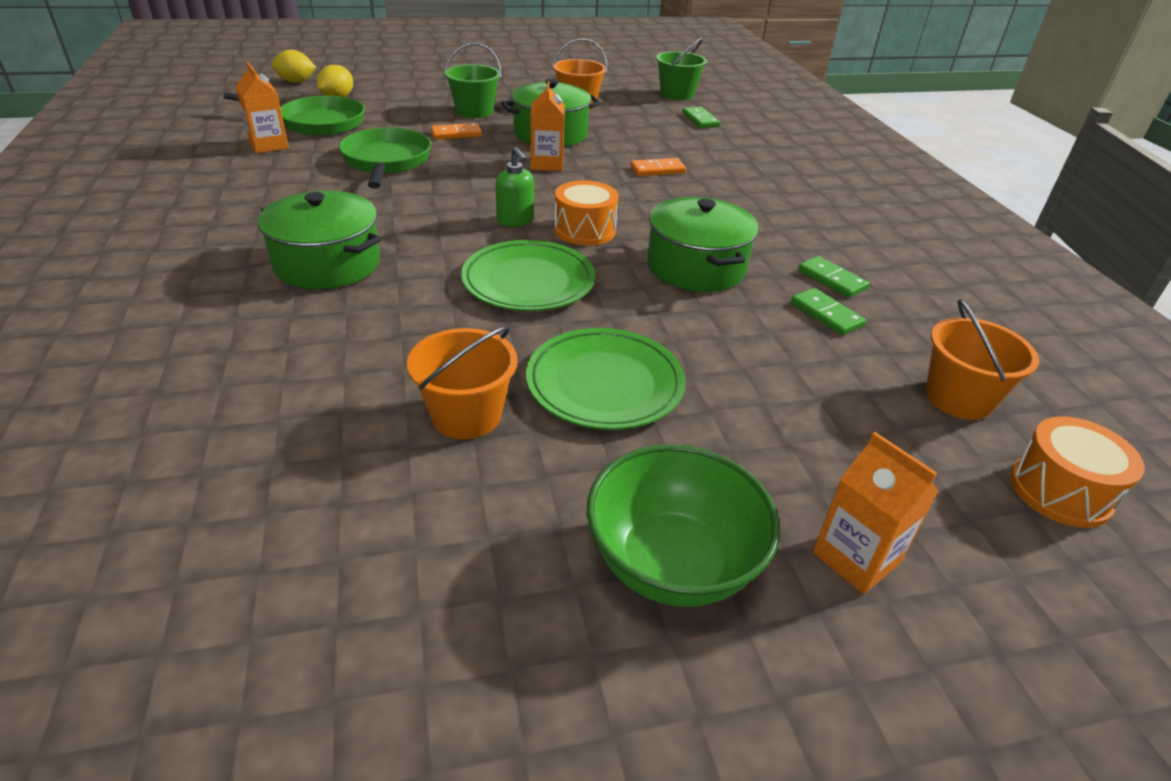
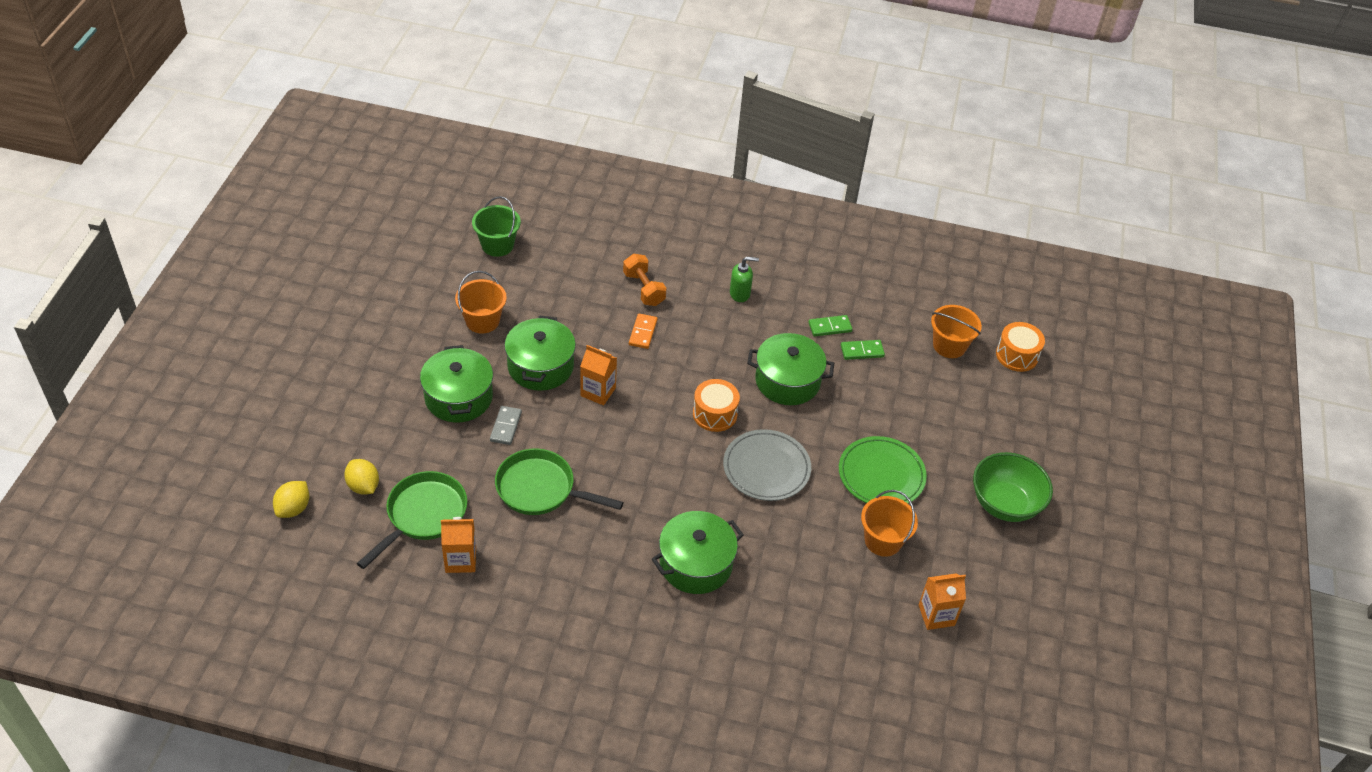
camera: 65 degrees left, 10 degrees up
(456, 134) = (505, 427): orange domino -> grey domino
(474, 111) = (458, 397): green bucket -> green pot
(515, 220) = (683, 445): green soap dispenser -> green soap dispenser (740, 294)
(528, 281) = (766, 468): green plate -> grey plate
(700, 120) = (563, 260): green domino -> none
(719, 159) = (644, 289): none -> orange dumbbell
(856, 558) = (1024, 444): orange carton -> orange carton (936, 615)

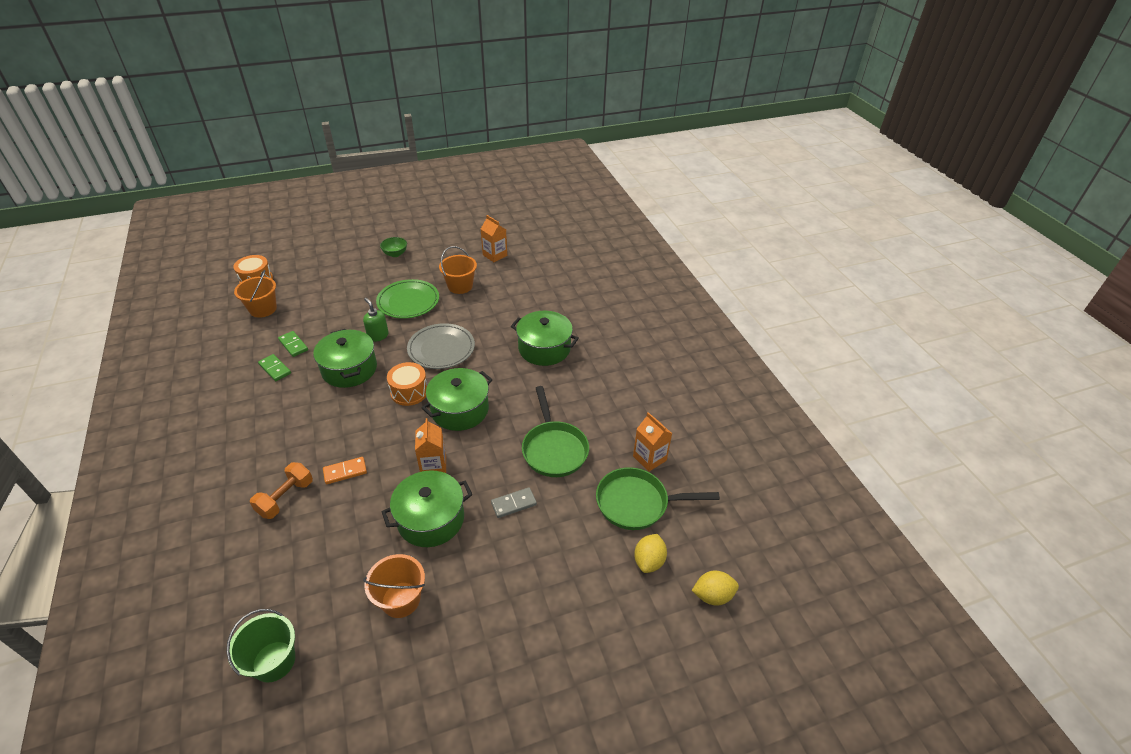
camera: 120 degrees left, 5 degrees down
(458, 397) = (508, 556): green pot -> green pot (460, 410)
(740, 294) = (259, 433): green soap dispenser -> green soap dispenser (378, 336)
(1004, 504) = (395, 254): green bowl -> green bowl, size x0.53

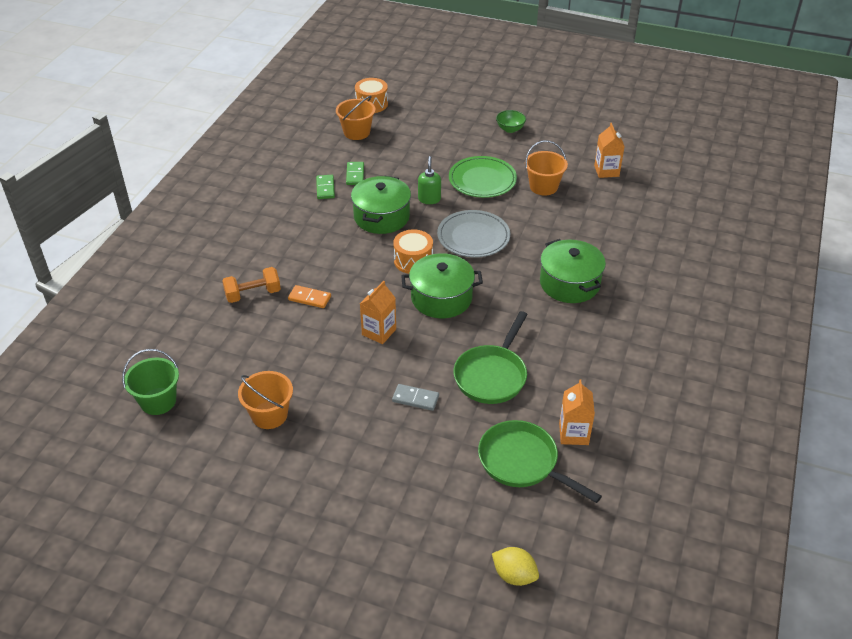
camera: 40 degrees right, 0 degrees up
(431, 519) = (341, 371): green pot -> none
(649, 561) = (485, 513): yellow lemon -> none

